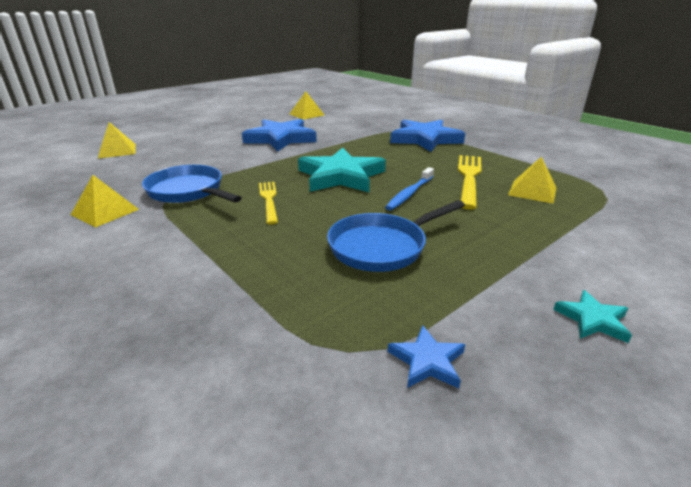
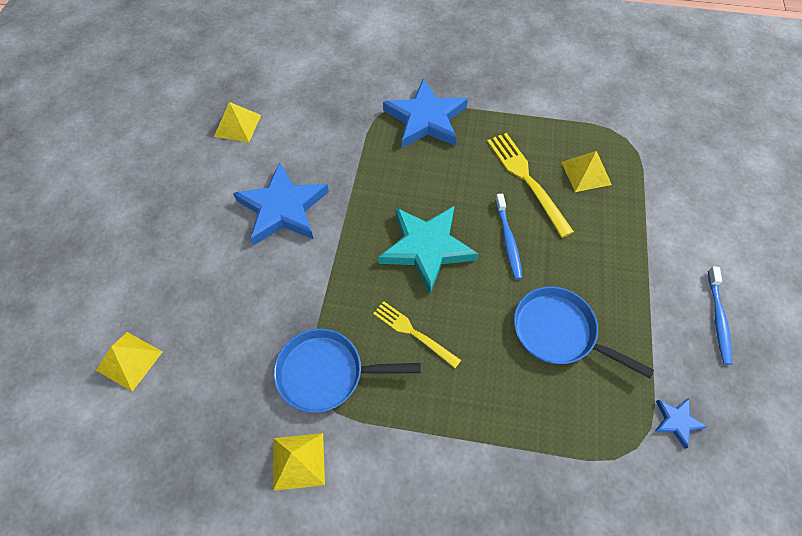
camera: 40 degrees left, 30 degrees up
(382, 246) = (558, 332): blue pan -> blue pan turned 105 degrees clockwise
(592, 320) = (718, 318): turquoise star -> blue toothbrush

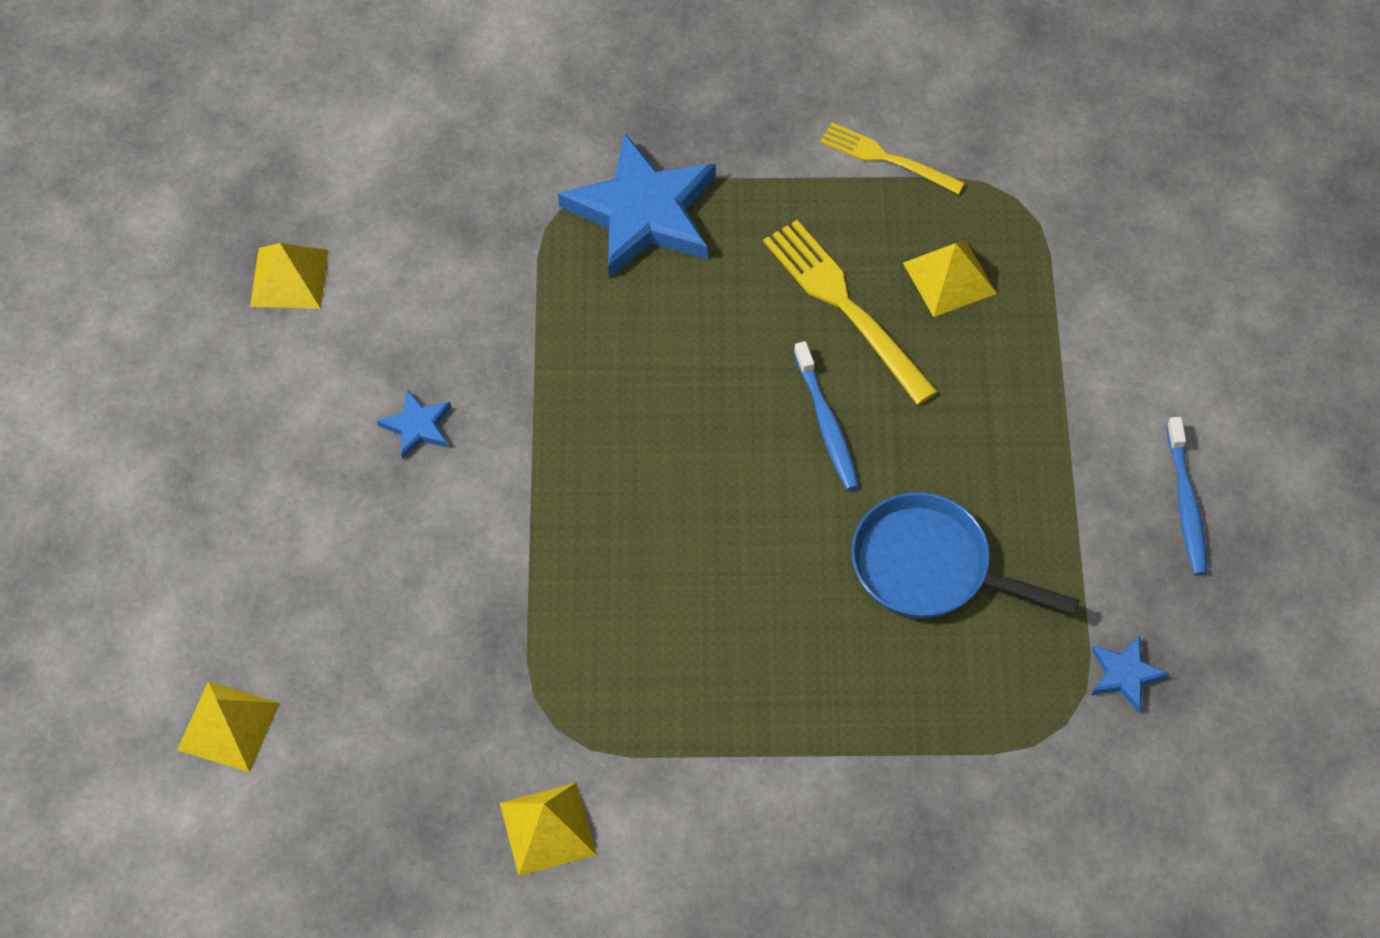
camera: 10 degrees left, 0 degrees up
(283, 208) = (417, 426): blue star -> blue star, size x0.44
(326, 373) = (561, 692): blue pan -> none
(412, 332) = (689, 605): yellow fork -> yellow fork (885, 158)
(427, 248) = (688, 459): turquoise star -> none

